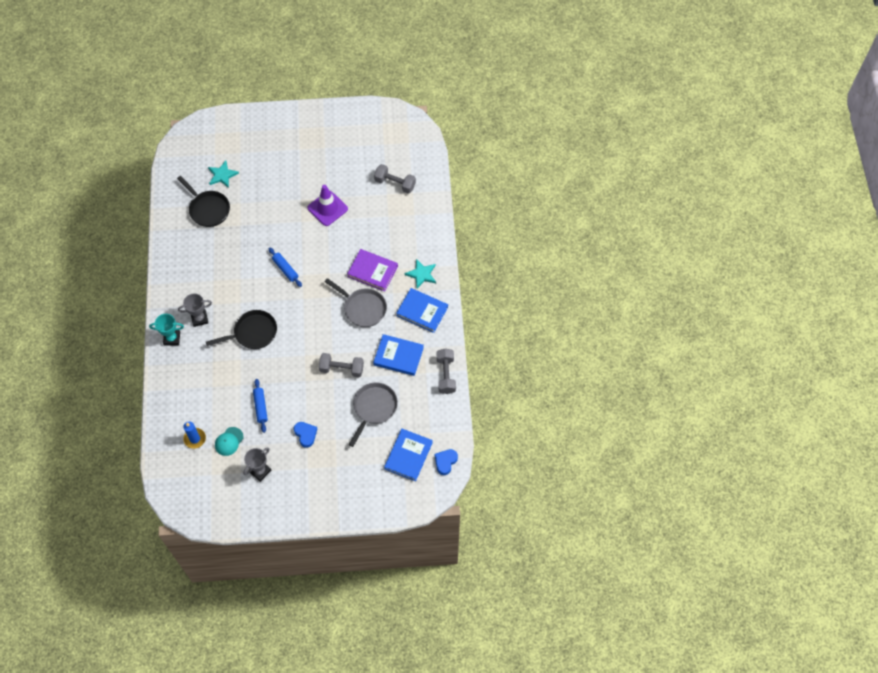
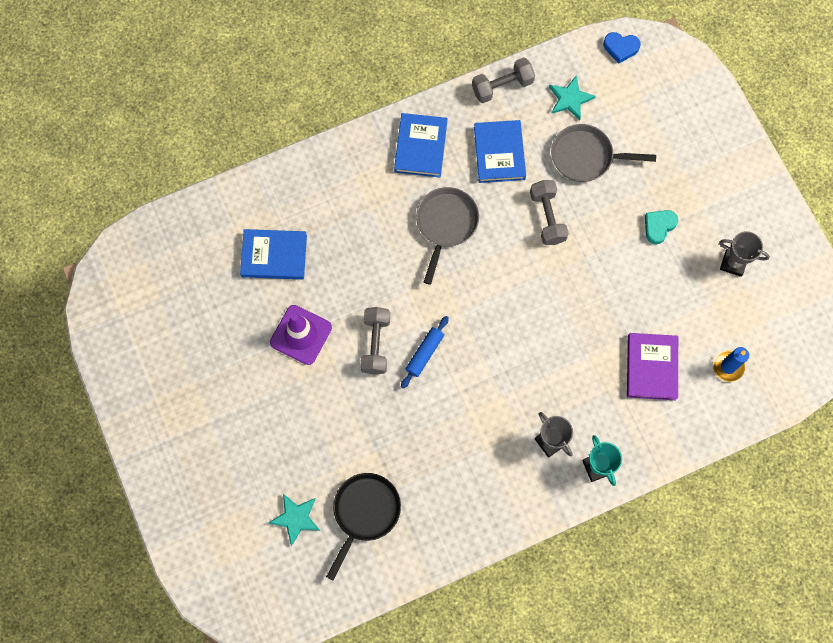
camera: 110 degrees left, 10 degrees up
(229, 441) = (711, 320): turquoise cap -> none
(252, 333) = (542, 357): black pan -> none
(260, 407) = (646, 299): blue rolling pin -> none
(305, 434) = (658, 226): blue heart -> turquoise heart
(372, 271) = (383, 233): purple book -> purple book (651, 367)
(395, 183) = (225, 256): grey dumbbell -> grey dumbbell (376, 344)
(408, 456) = (631, 93): blue book -> blue book (274, 256)
(421, 274) = (363, 167): turquoise star -> turquoise star (570, 99)

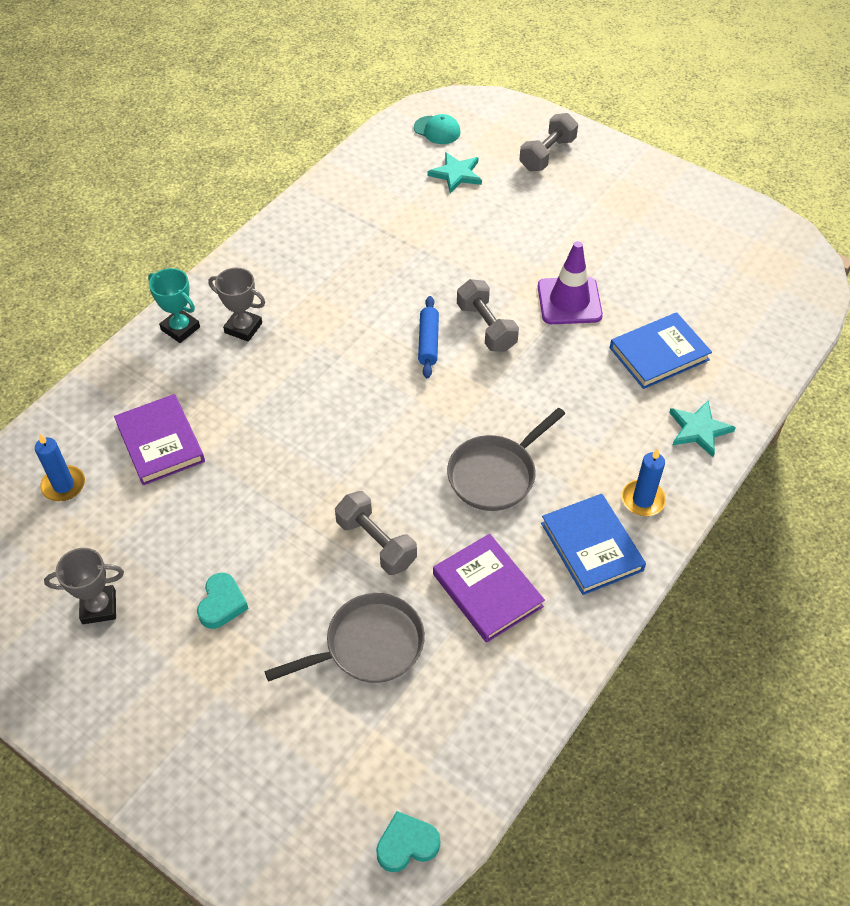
camera: 150 degrees right, 20 degrees down
(276, 585) = (437, 130): none -> turquoise cap
(365, 512) = (396, 202): black pan -> none
(368, 159) = (643, 500): none -> blue candle
(446, 224) = (495, 474): grey pan -> grey pan turned 60 degrees clockwise
(499, 153) = (487, 590): blue book -> purple book
(502, 86) = (544, 683): grey dumbbell -> grey dumbbell (547, 154)
(570, 99) = (437, 717): turquoise star -> turquoise star (699, 430)
(620, 48) = (407, 844): blue heart -> turquoise heart

